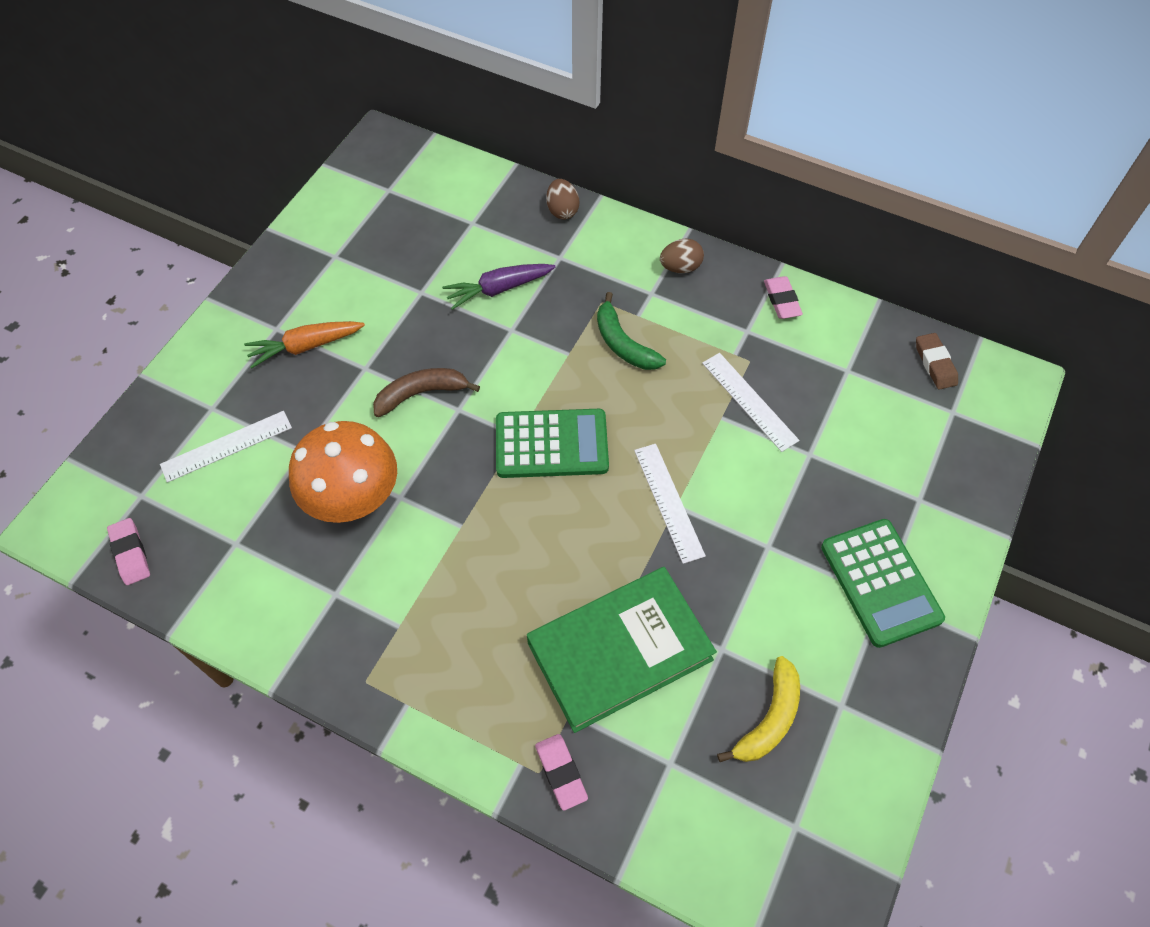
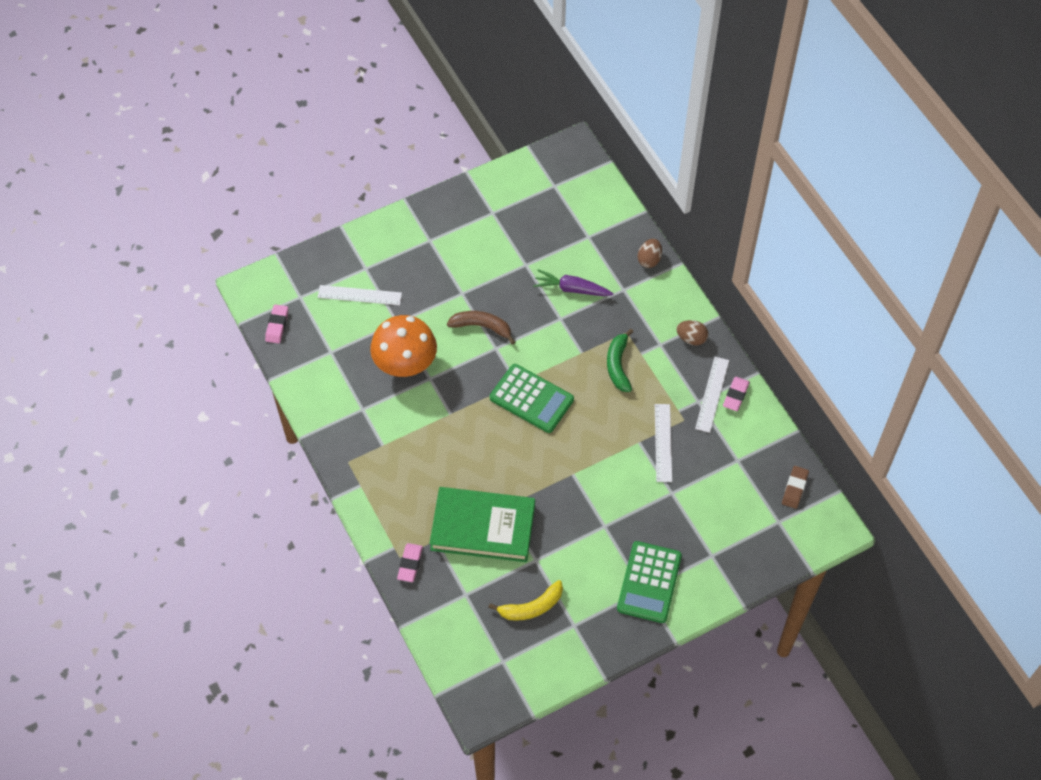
camera: 35 degrees right, 0 degrees up
(305, 346) = (438, 261): orange carrot -> none
(668, 502) = (570, 469): white ruler -> white ruler (712, 394)

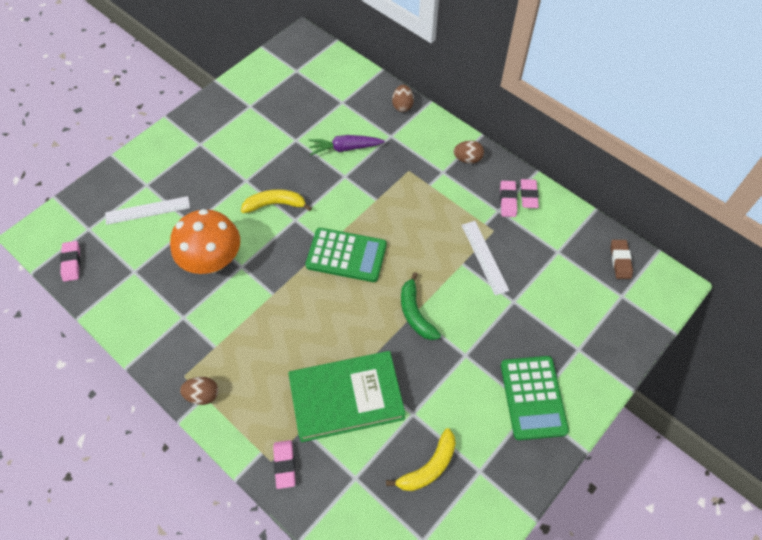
camera: 20 degrees left, 0 degrees up
(359, 483) = (203, 395): none -> brown egg
(482, 327) = (275, 204): brown banana -> yellow banana
(618, 365) = (413, 200): green banana -> green banana (415, 313)
(712, 394) = (508, 200): white ruler -> pink eraser

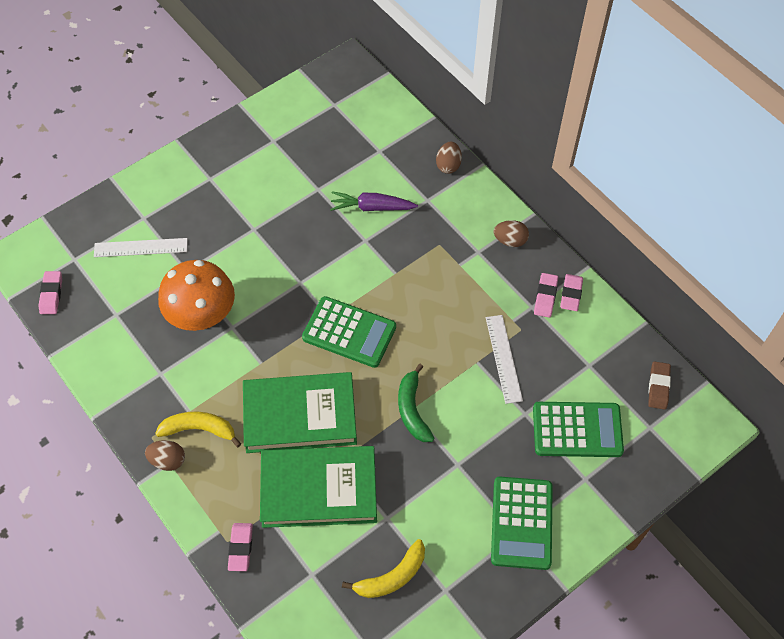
camera: 10 degrees right, 0 degrees up
(275, 204) = (281, 262): yellow banana -> yellow banana (200, 429)
(316, 334) = (300, 415): none -> green book
(561, 308) = (577, 430): none -> green calculator

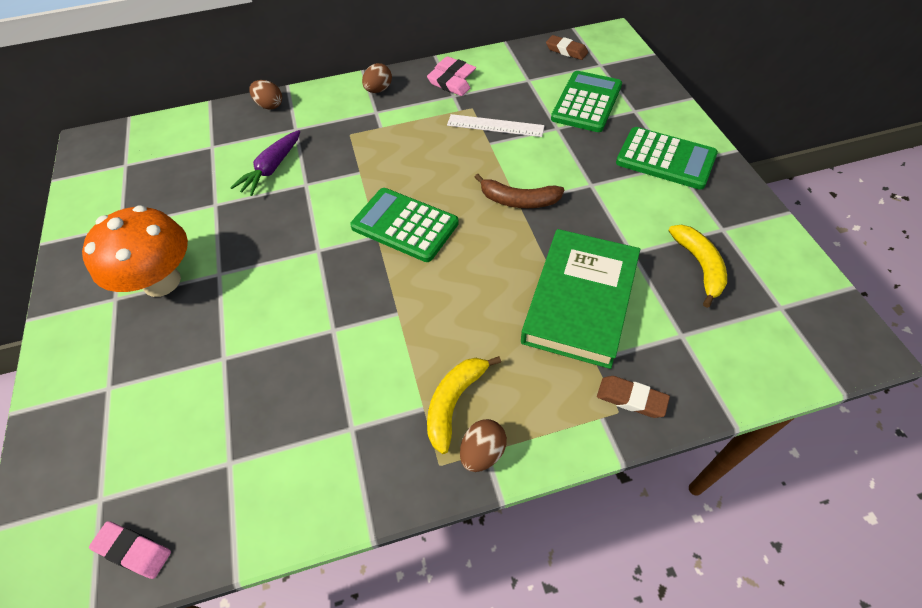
camera: 65 degrees left, 5 degrees down
(140, 247) = (150, 403): white ruler -> none
(202, 316) = (298, 357): orange mushroom -> orange mushroom (162, 281)
(240, 548) = (631, 399): pink eraser -> brown eraser
(300, 415) = (482, 294): green book -> none
(349, 332) = (405, 225): green calculator -> green calculator turned 105 degrees counterclockwise
(412, 409) = (518, 200): green banana -> brown banana

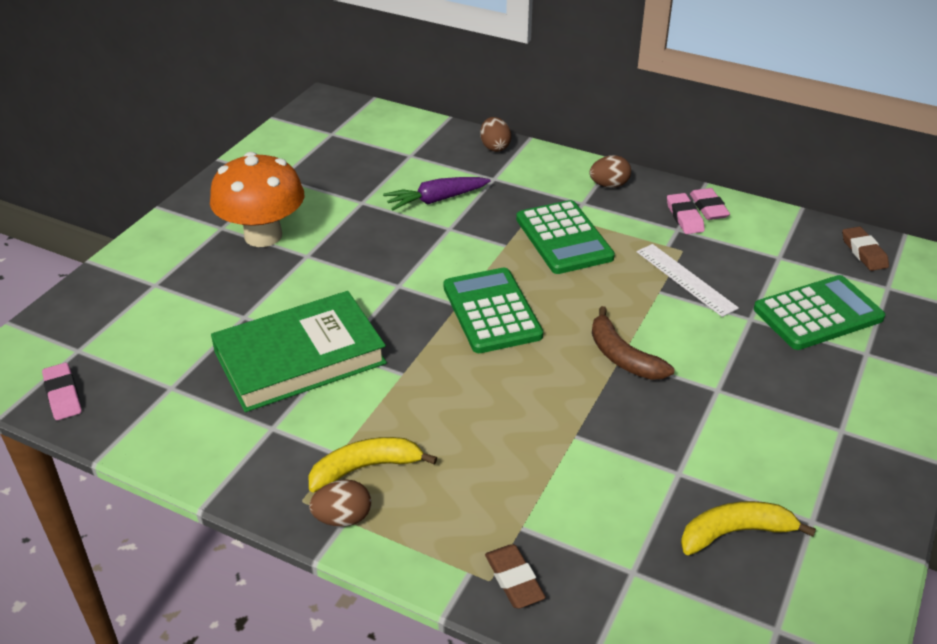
camera: 40 degrees right, 15 degrees down
(580, 301) = (571, 474): green book -> green book (300, 357)
(665, 159) = (837, 418): green calculator -> green calculator (563, 238)
(699, 266) = (735, 532): yellow banana -> yellow banana turned 135 degrees counterclockwise

